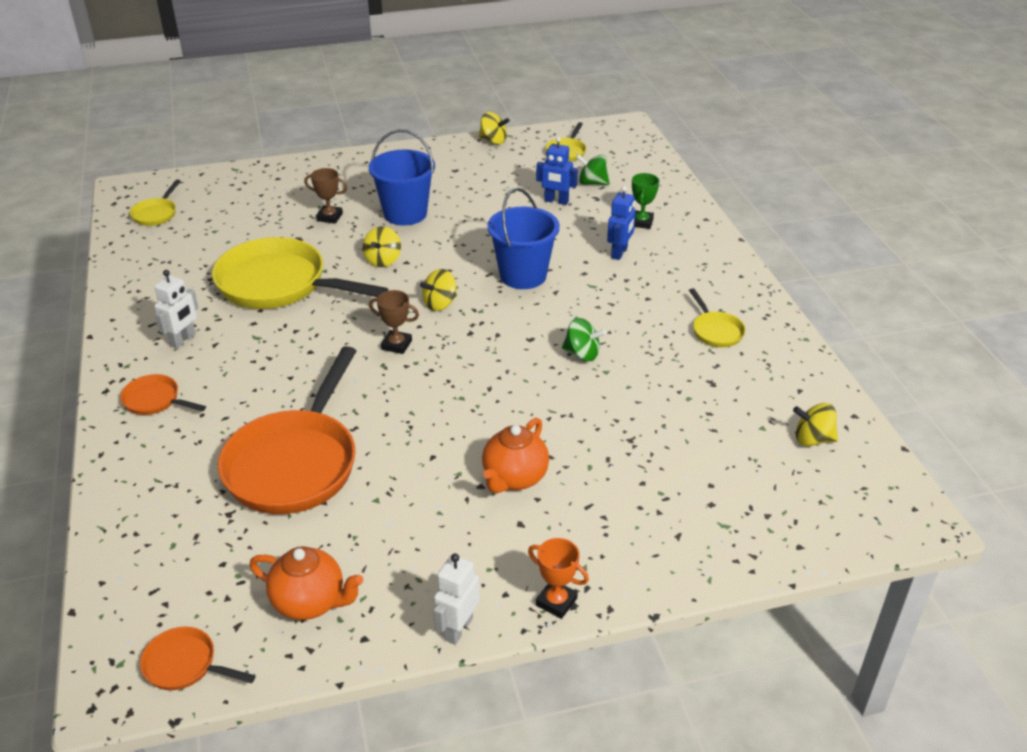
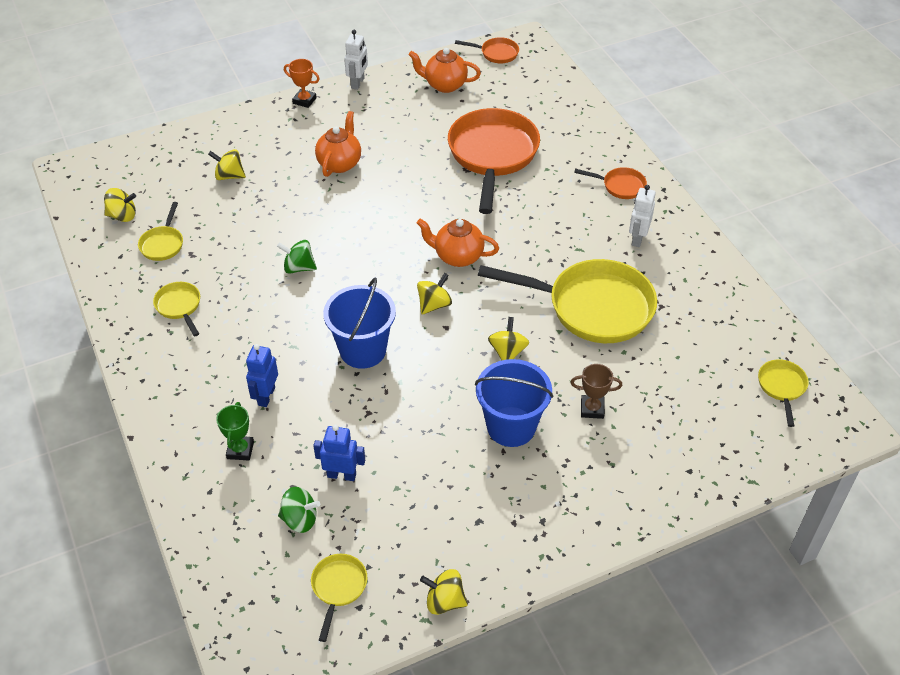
camera: 170 degrees right, 10 degrees up
(396, 345) = (458, 256): brown trophy -> orange teapot
(674, 479) = (229, 176): none -> yellow spinning top
(749, 398) = (163, 244): none -> yellow pan

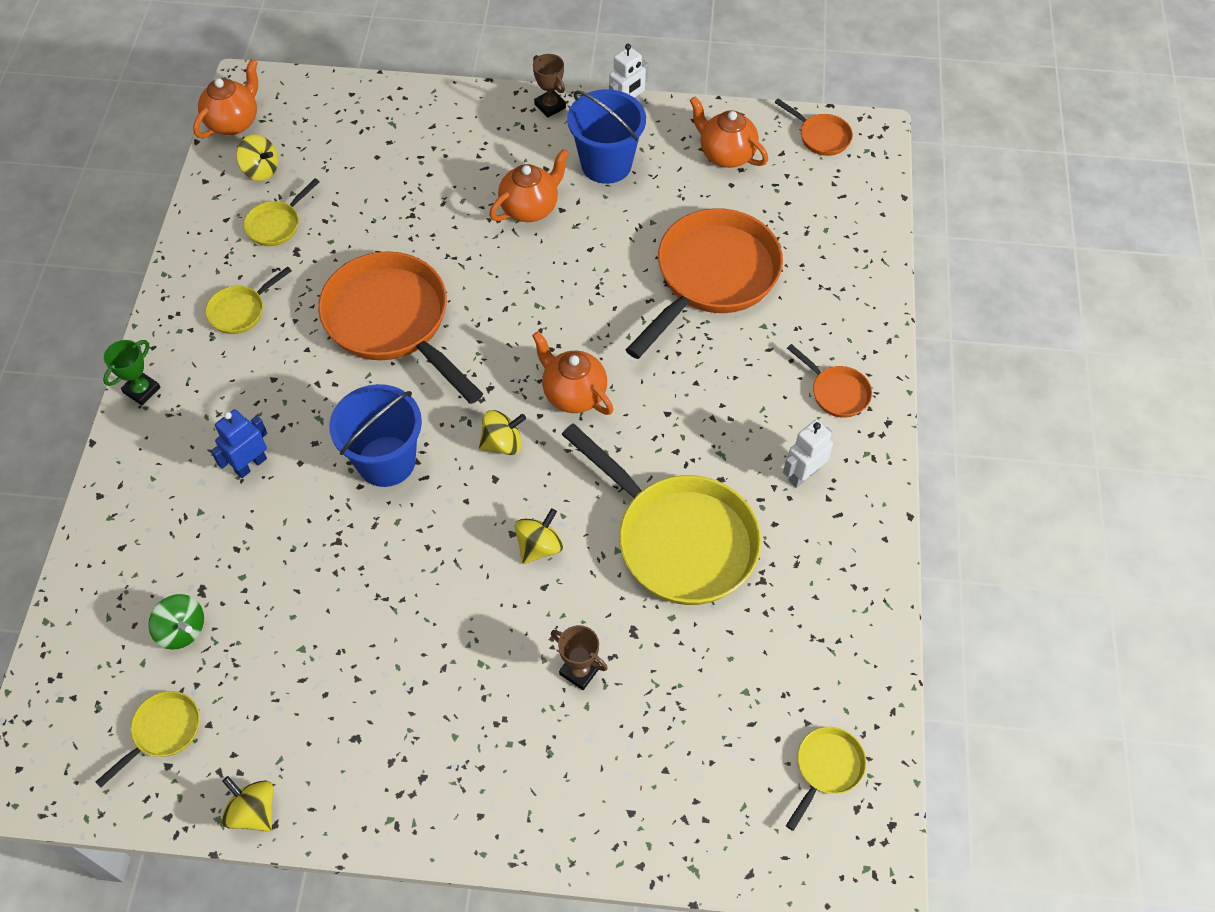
camera: 30 degrees right, 10 degrees up
(76, 195) = (234, 122): none -> orange teapot
(179, 307) = (241, 311): yellow pan -> yellow pan turned 135 degrees counterclockwise
(229, 176) = (402, 169): yellow spinning top -> none
(240, 450) = (182, 515): green trophy -> green trophy (142, 390)
(299, 267) = (393, 322): green spinning top -> orange pan
(304, 100) = (550, 106): orange trophy -> brown trophy
(342, 475) = (258, 601): blue robot -> none
(511, 426) = (474, 643): blue bucket -> blue bucket (606, 164)

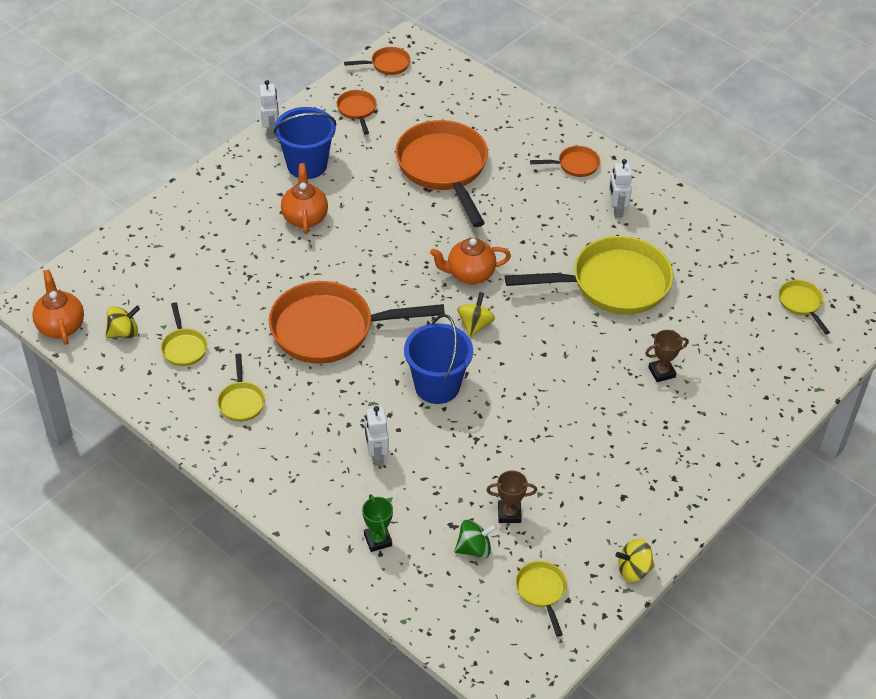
camera: 55 degrees left, 10 degrees down
(142, 390) = (257, 485): green trophy -> green trophy (378, 540)
(250, 465) = (376, 455): blue robot -> white robot
(539, 546) = (564, 346): yellow spinning top -> none
(550, 106) = (229, 164): brown trophy -> brown trophy (509, 513)
(726, 154) = (357, 110): orange teapot -> orange pan

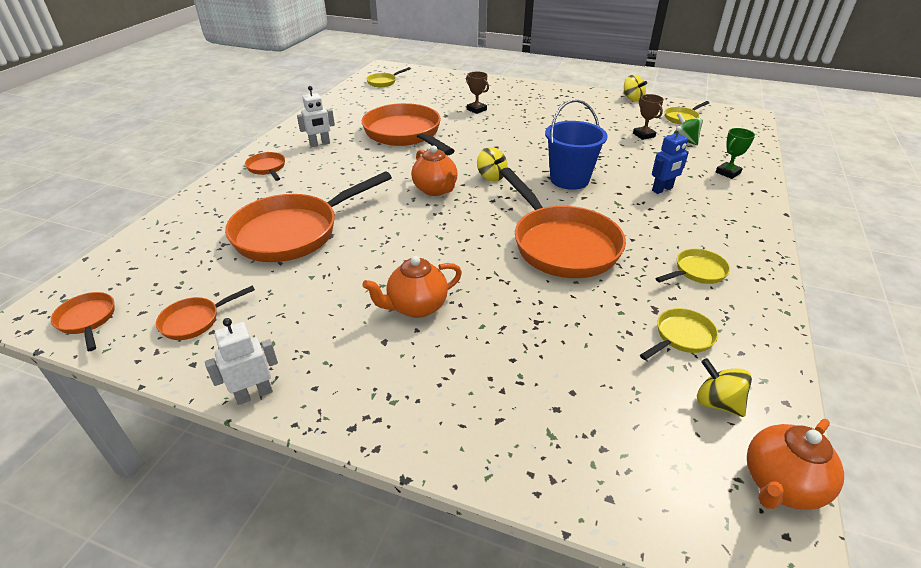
camera: 110 degrees left, 10 degrees down
(307, 165) = (319, 334): blue bucket -> none
(376, 455) = (662, 189): white robot -> blue robot
(475, 325) = (491, 176): yellow spinning top -> yellow spinning top turned 120 degrees counterclockwise
(612, 284) = (405, 134): yellow pan -> orange pan

